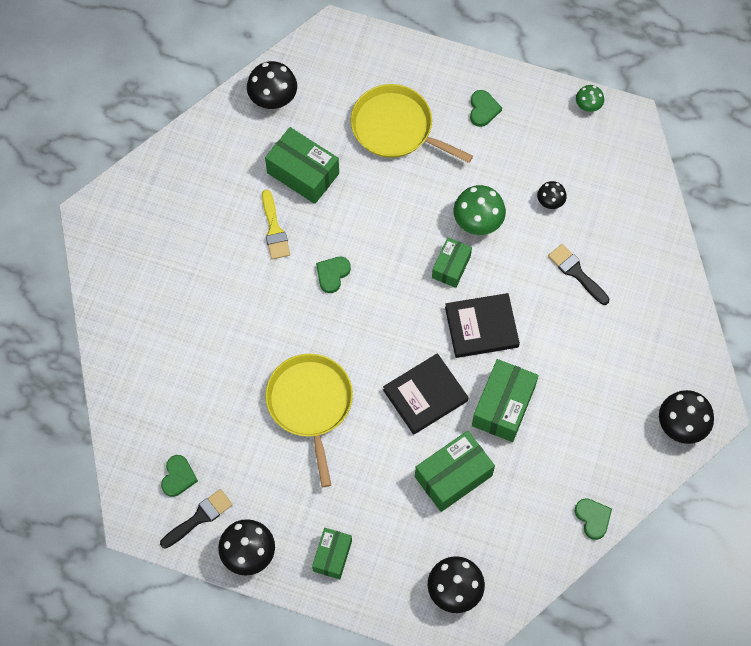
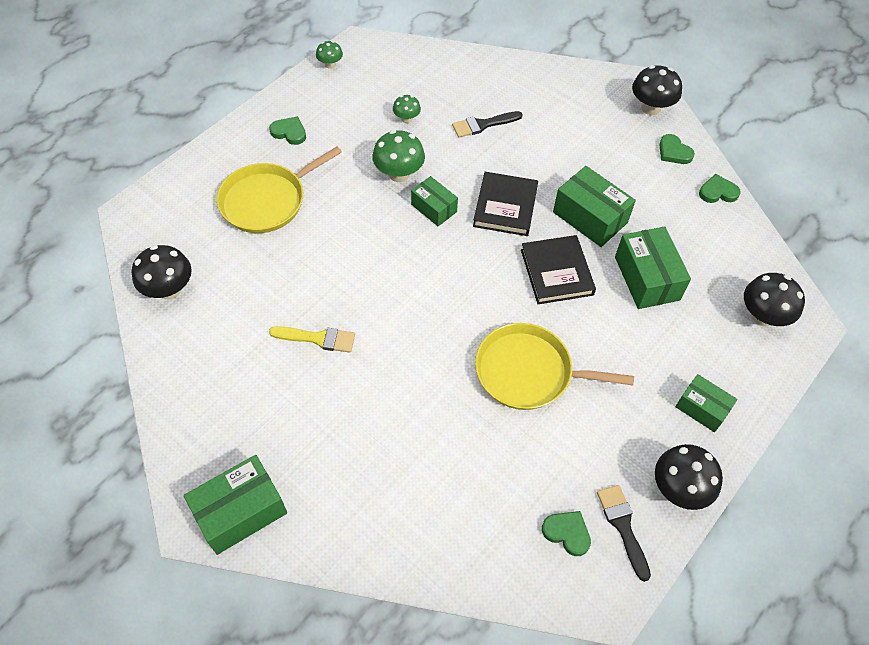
camera: 70 degrees left, 10 degrees down
(303, 173) = (269, 292): green box -> green box (240, 511)
(332, 274) = (394, 304): green heart -> green heart (674, 152)
(550, 202) = (406, 119): black mushroom -> green mushroom

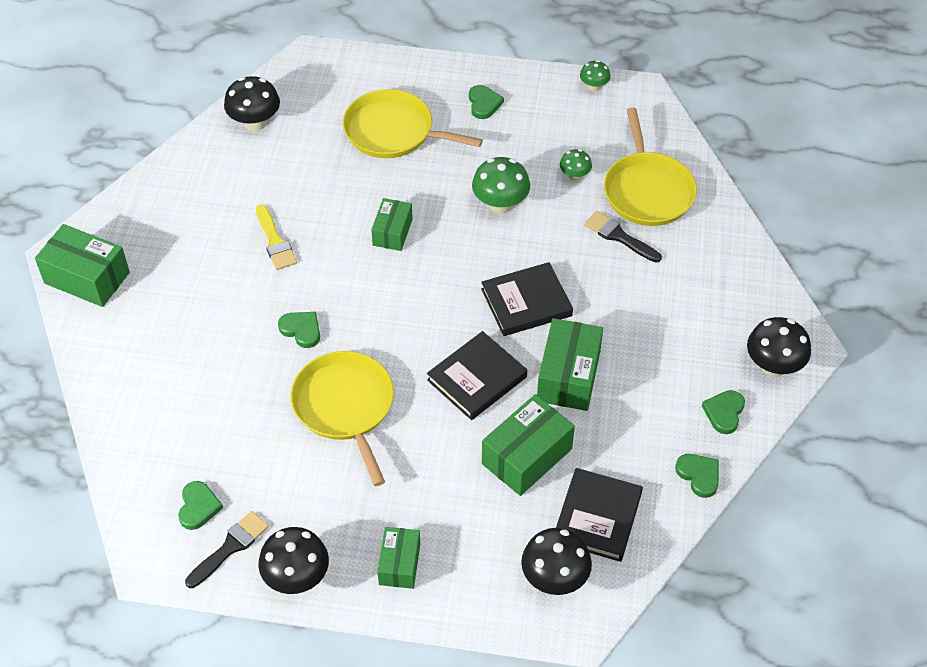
camera: 60 degrees right, 5 degrees down
(428, 365) = (301, 330): none -> green heart
(434, 208) = (480, 250): green box -> green box (392, 232)
(453, 88) = (647, 190): none -> yellow pan
(723, 265) = (597, 517): none -> black book

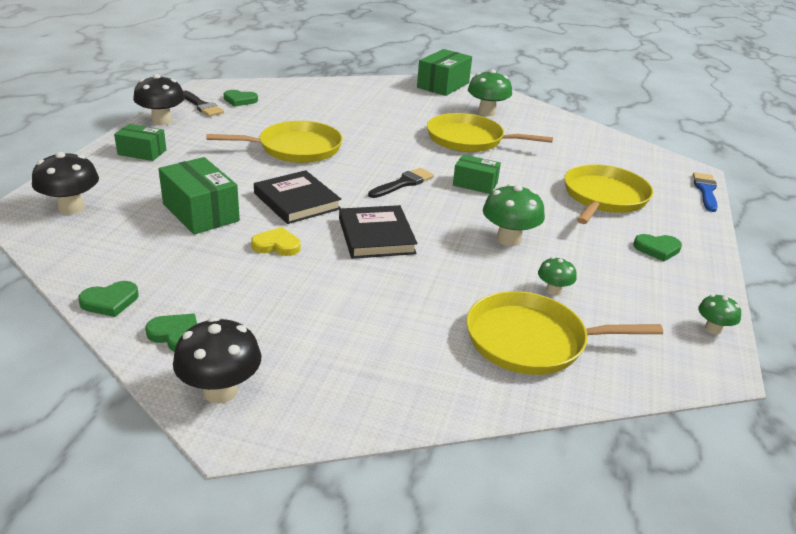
camera: 95 degrees right, 20 degrees down
(182, 227) = (486, 112): none -> green mushroom
(255, 123) = (602, 143): black mushroom -> none
(275, 241) = (469, 139): yellow brush -> yellow pan
(301, 330) = (376, 141): green heart -> none
(355, 54) = (705, 190): none -> blue brush
(568, 376) = (277, 245): green box -> yellow heart
(597, 517) = (111, 236): black book -> none
(619, 236) = (457, 306): black brush -> black brush (403, 183)

